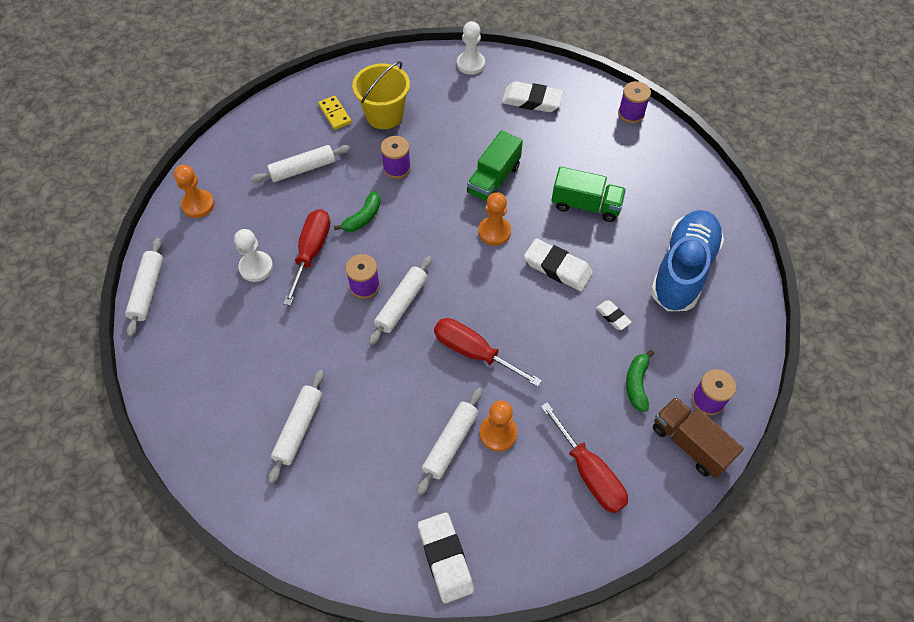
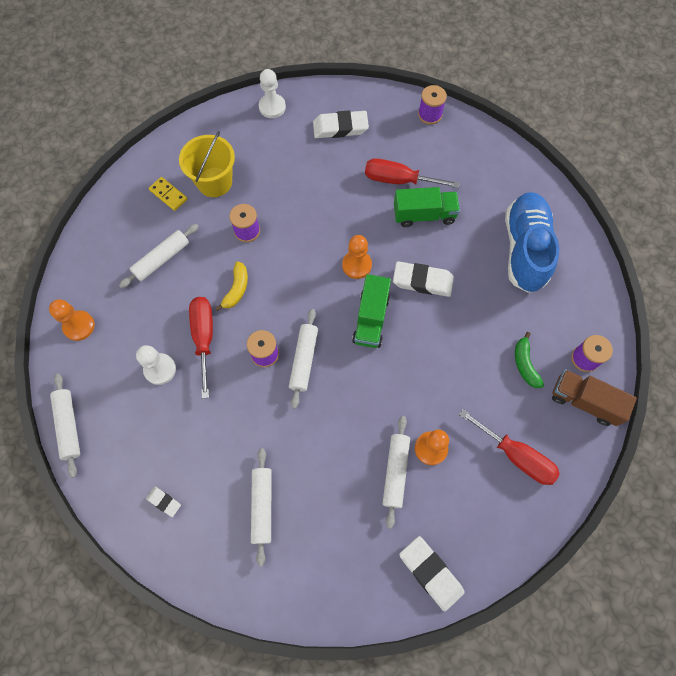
camera: 20 degrees left, 10 degrees up
(363, 217) = (236, 289): green banana -> yellow banana
(473, 352) = (382, 383): red screwdriver -> red screwdriver (398, 180)
(493, 179) = (337, 215): green truck -> green truck (371, 319)
(612, 316) = (484, 310): white eraser -> white eraser (164, 501)

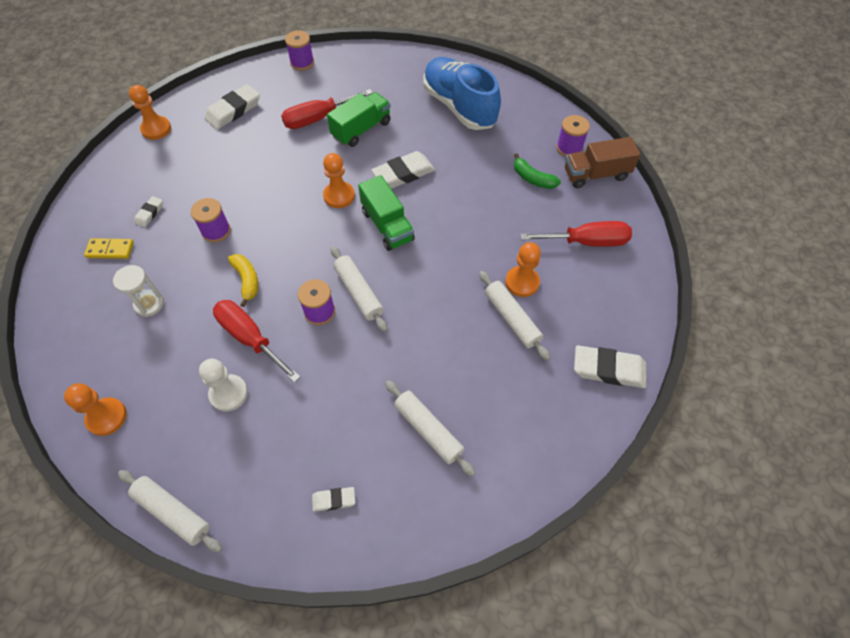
camera: 40 degrees left, 10 degrees down
(162, 259) = (149, 304): white rolling pin -> white hourglass
(214, 182) = (150, 213): yellow bucket -> white eraser
(272, 107) = (156, 129): white pawn -> orange pawn

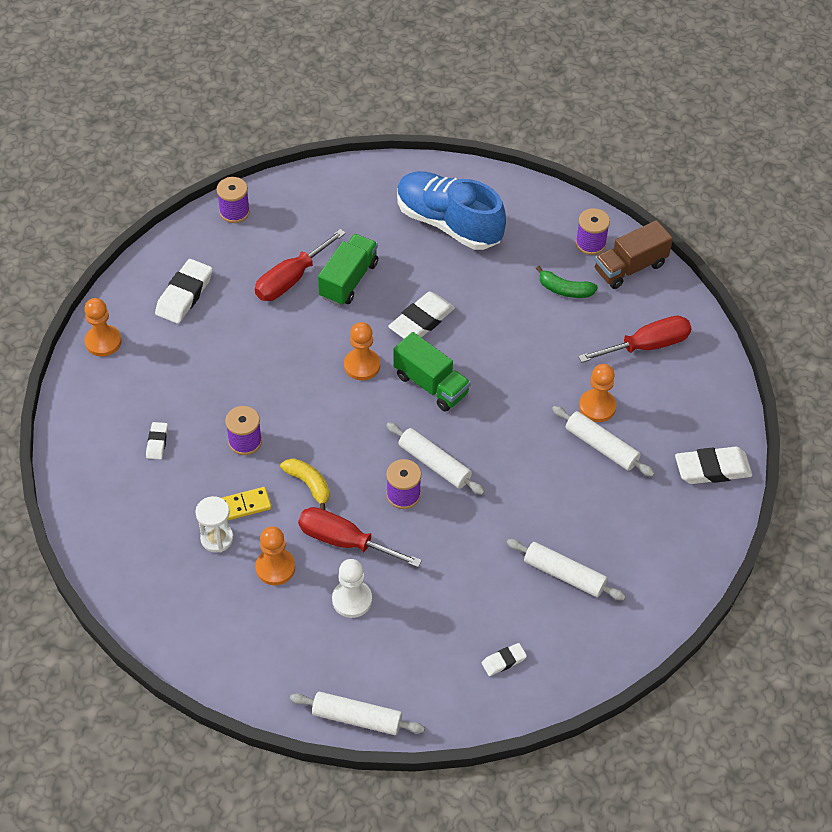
camera: 20 degrees left, 5 degrees down
(106, 417) = (240, 658): orange pawn -> orange pawn (275, 568)
(110, 250) = (137, 495): yellow domino -> yellow domino (244, 505)

